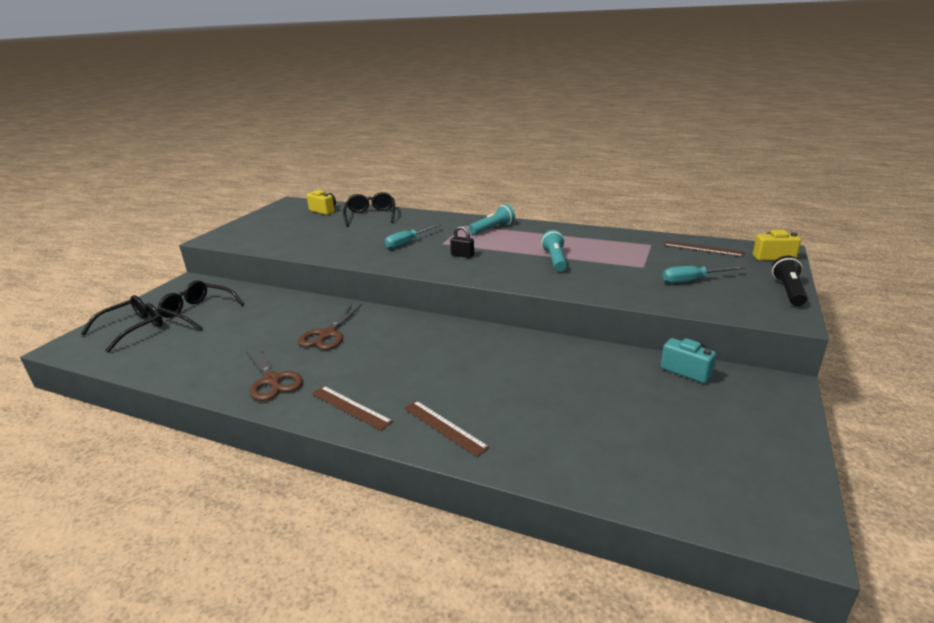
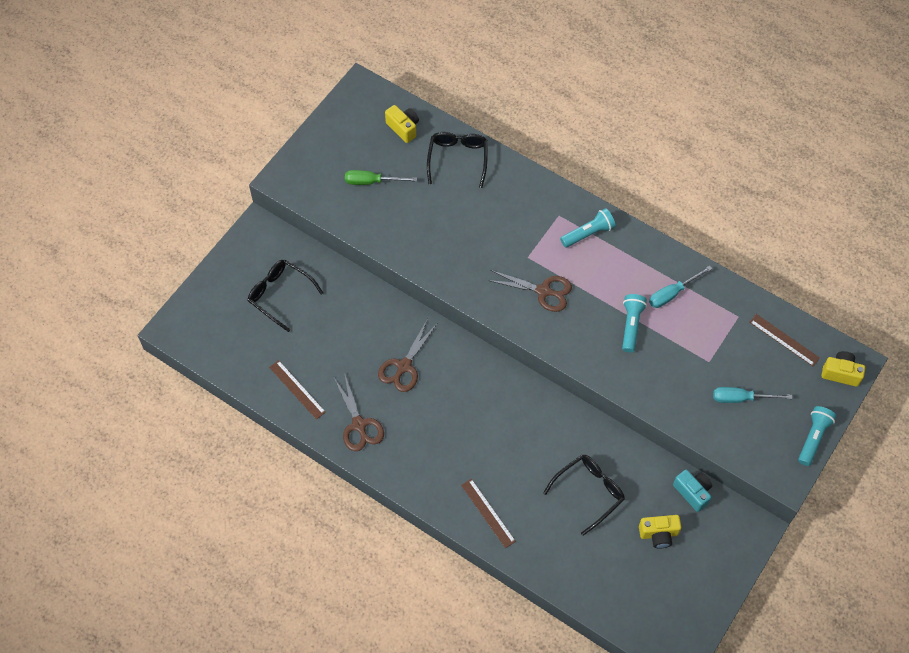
camera: 10 degrees right, 35 degrees up
(133, 328) = (225, 311): black glasses -> black glasses (589, 492)
(295, 231) = (371, 182): none -> green screwdriver
(350, 407) = (421, 474): brown ruler -> brown ruler (297, 389)
(407, 242) = (492, 245): turquoise screwdriver -> turquoise screwdriver (672, 293)
(462, 255) = (543, 291): black padlock -> brown scissors
(672, 409) = (658, 534): none -> yellow camera
(788, 291) = (813, 438): black flashlight -> turquoise flashlight

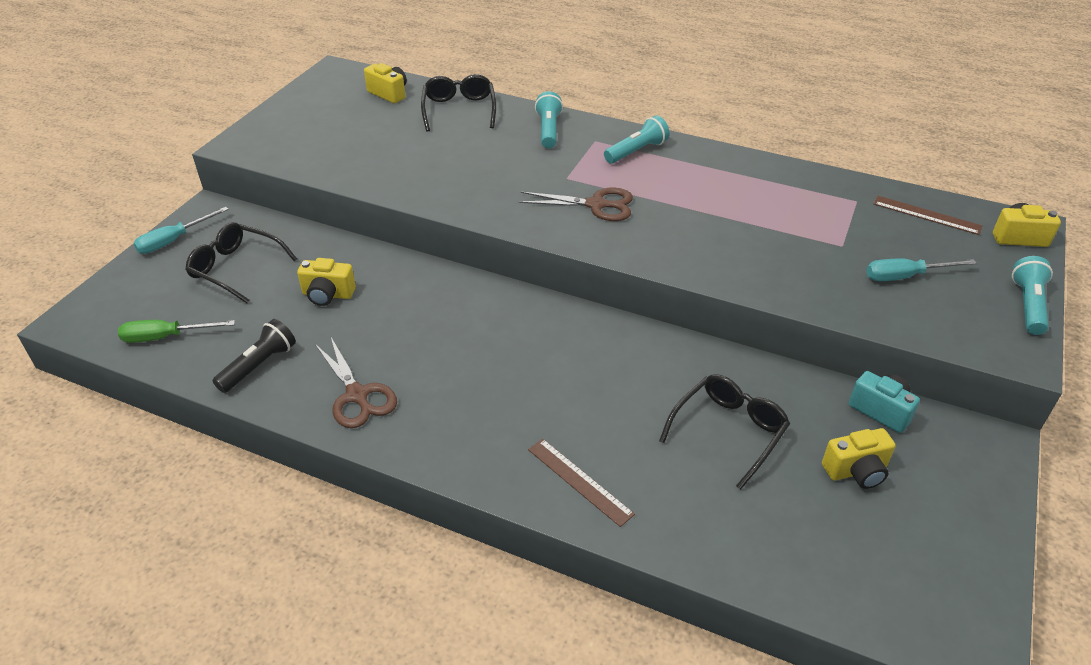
camera: 10 degrees left, 20 degrees down
(297, 389) = (259, 365): brown ruler -> black flashlight
(343, 331) = (328, 295): none -> yellow camera
(371, 182) = (353, 136): green screwdriver -> green screwdriver (166, 337)
(404, 366) = (418, 321): brown scissors -> none
(631, 325) = (724, 223): turquoise flashlight -> turquoise flashlight (548, 130)
(672, 293) = (763, 190): turquoise screwdriver -> turquoise screwdriver (173, 240)

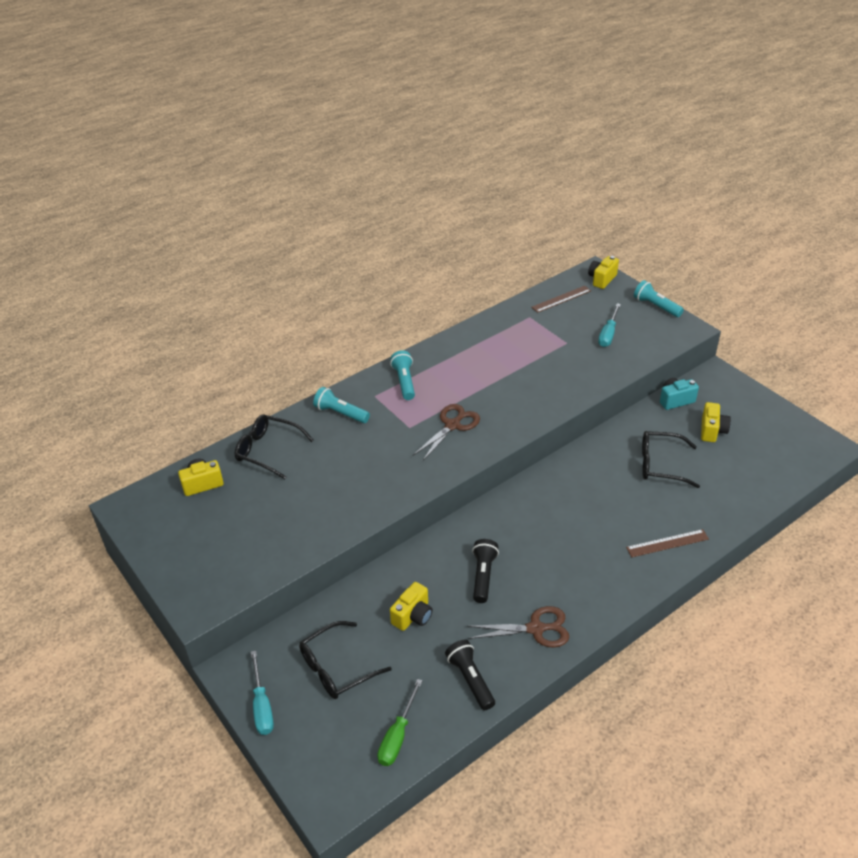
camera: 60 degrees left, 0 degrees up
(414, 327) = (483, 576): none -> black flashlight
(729, 431) = (660, 465): black glasses -> black glasses turned 60 degrees counterclockwise

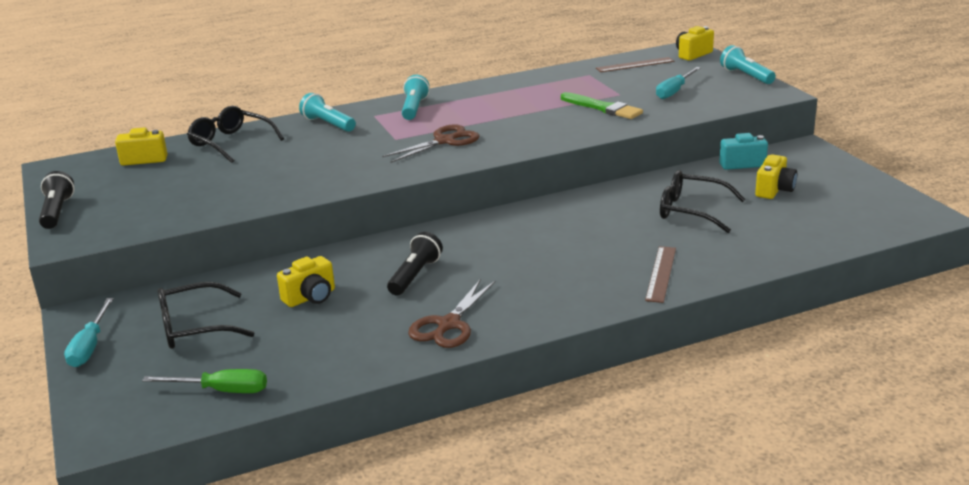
camera: 15 degrees right, 15 degrees down
(397, 736) = (221, 391): green screwdriver -> green screwdriver turned 120 degrees counterclockwise
(470, 679) = (341, 356): black flashlight -> black flashlight (57, 212)
(535, 629) = (448, 324): brown scissors -> brown scissors turned 105 degrees clockwise
(561, 364) = (603, 108): none -> green brush
(667, 543) = (661, 273): brown ruler -> brown ruler turned 75 degrees counterclockwise

